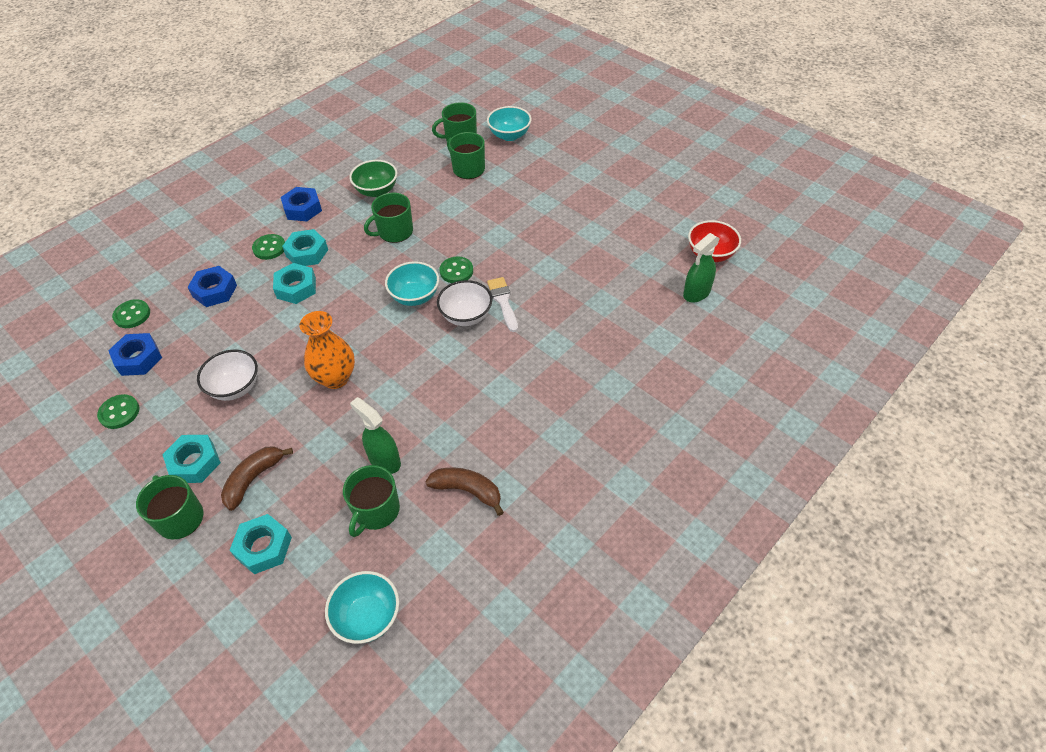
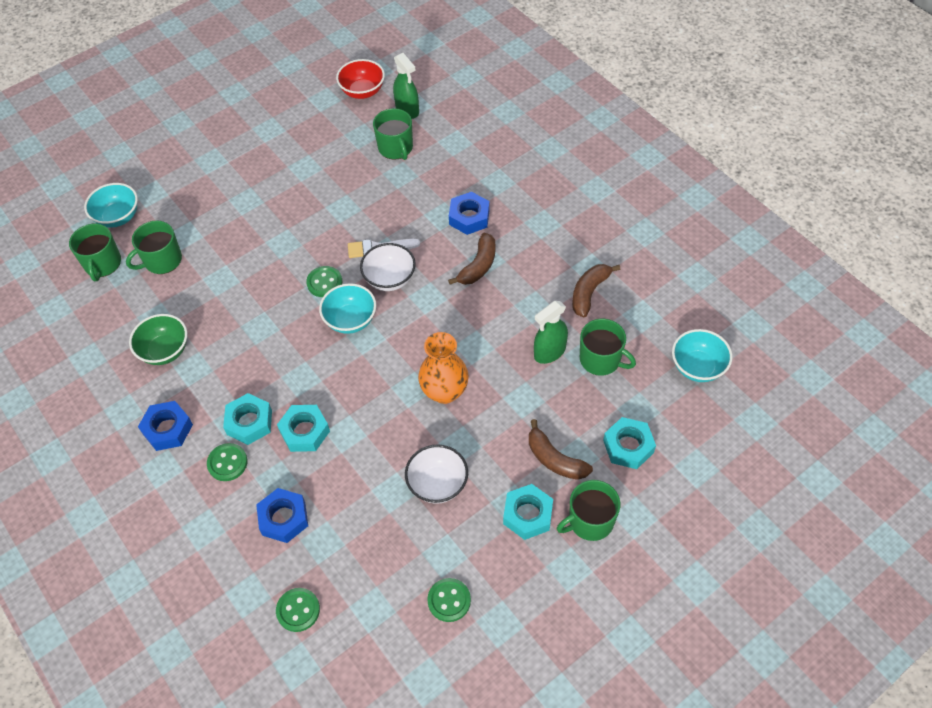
camera: 80 degrees left, 5 degrees up
(138, 359) = (373, 592): blue nut -> blue nut (469, 217)
(395, 232) = (244, 335): green mug -> green mug (396, 148)
(492, 384) = (478, 266): none -> brown banana

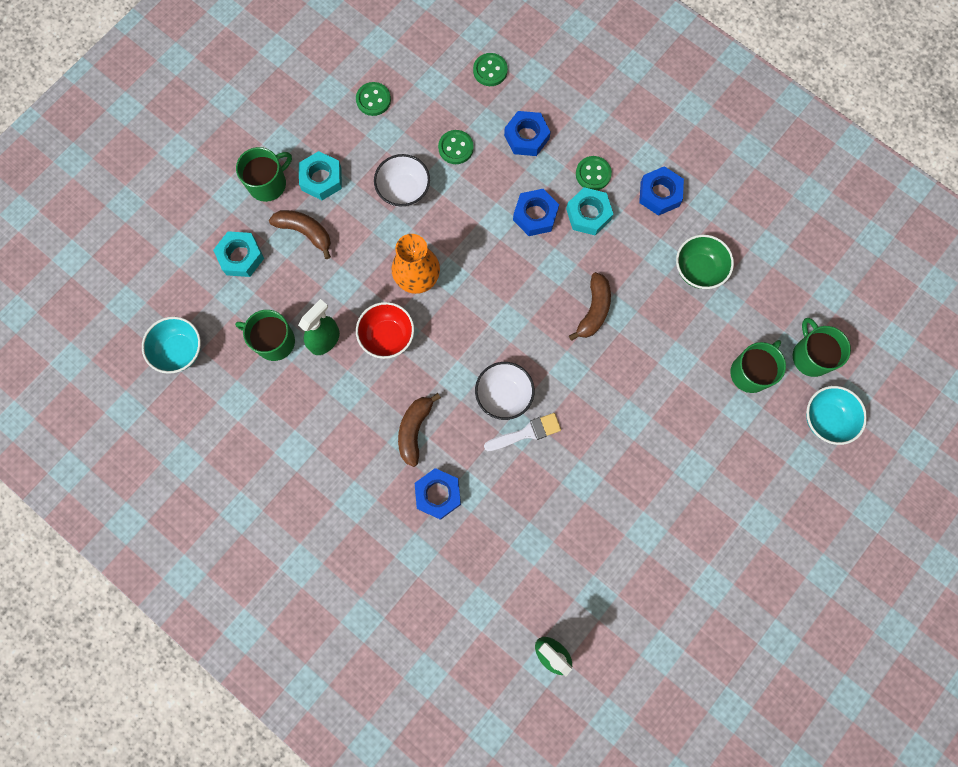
camera: 165 degrees right, 20 degrees up
(304, 431) = (535, 215): turquoise nut -> blue nut
(324, 282) = (570, 378): green button -> green button (456, 148)
(350, 320) = (529, 338): turquoise bowl -> none
(362, 91) = (617, 676): red bowl -> red bowl (387, 336)
(396, 148) = (548, 585): green mug -> none
(589, 293) = (293, 418): brown banana -> brown banana (594, 310)

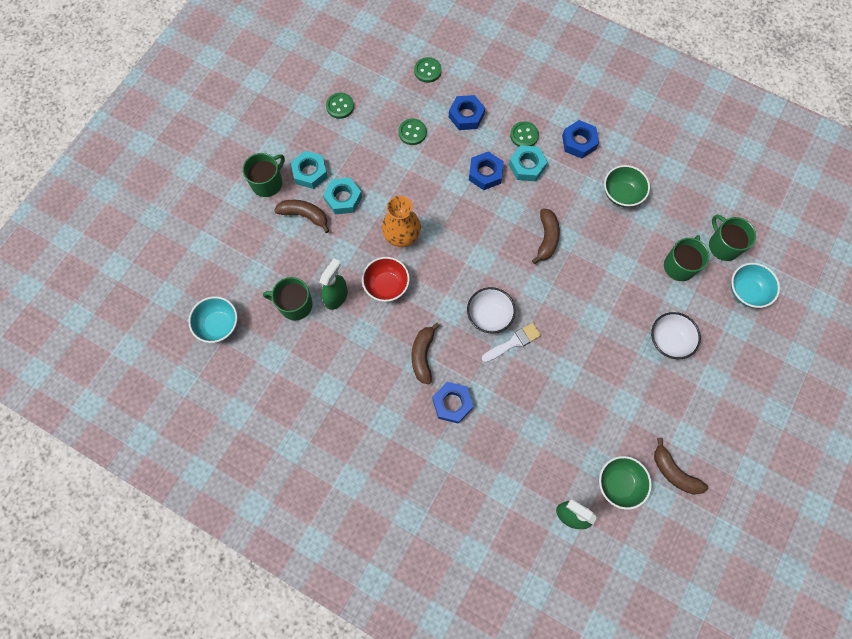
camera: 10 degrees left, 5 degrees down
(241, 256) = (255, 243): turquoise nut -> turquoise nut (343, 198)
(404, 190) = (377, 171): white bowl -> white bowl (669, 341)
(617, 626) = (619, 484): none -> green bowl
(686, 625) = (674, 472): none -> brown banana

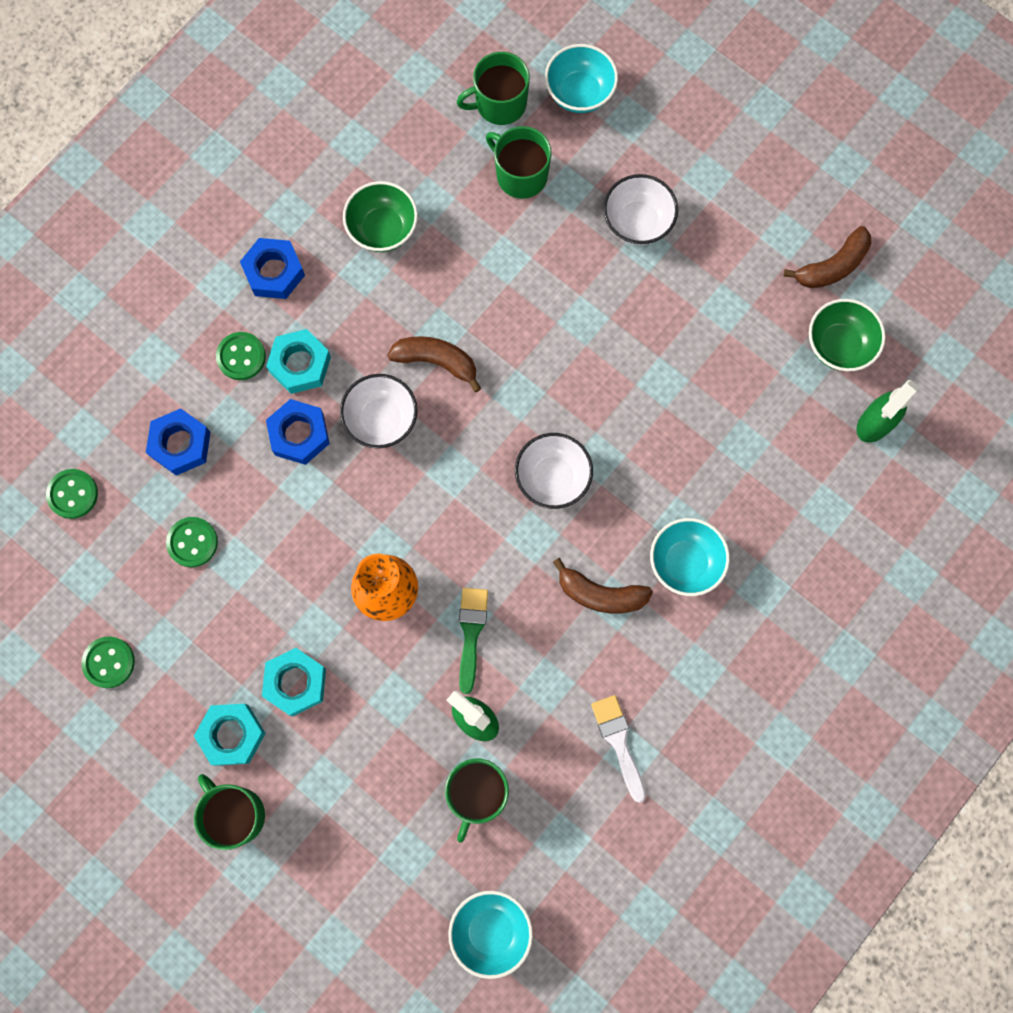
camera: 80 degrees left, 5 degrees up
(304, 215) = (314, 755): brown banana -> none
(386, 286) = (471, 633): red bowl -> green brush
(452, 403) = (685, 562): blue nut -> turquoise bowl
(504, 215) = (381, 420): none -> white bowl
(513, 342) = (602, 449): white brush -> white brush (619, 742)

